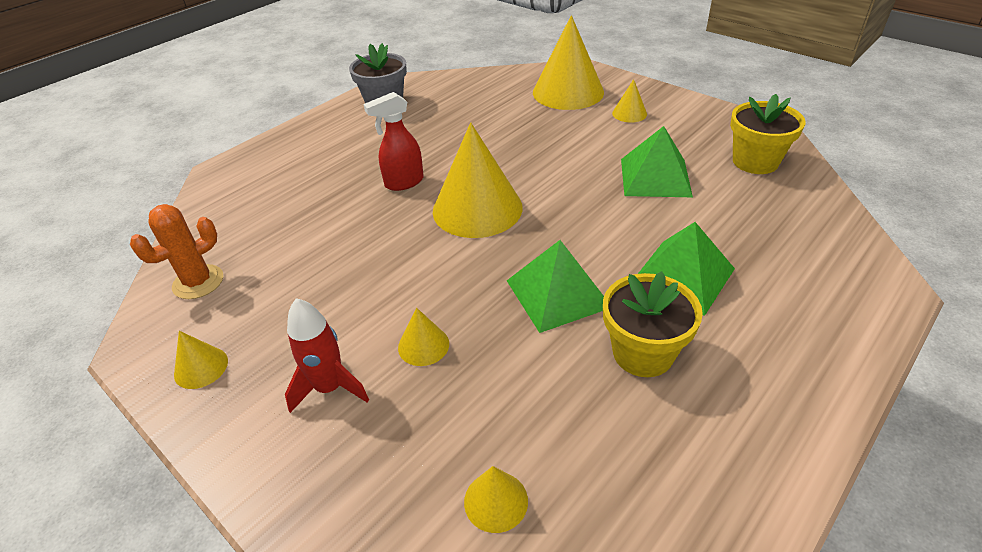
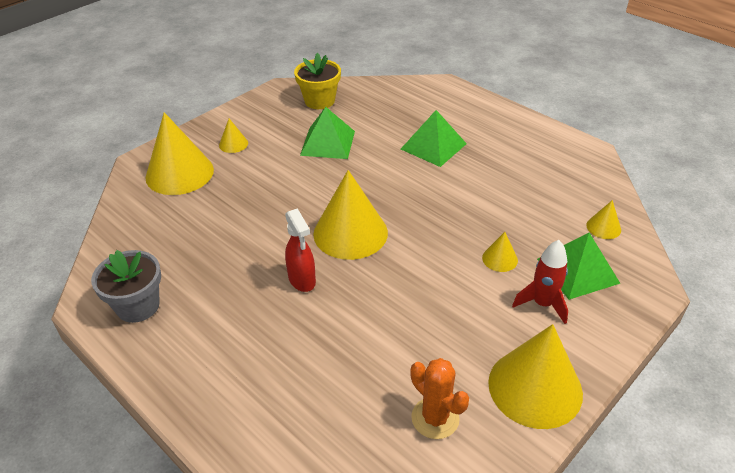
camera: 90 degrees left, 0 degrees up
(201, 367) = (535, 387): yellow cone -> yellow cone, size x2.20
(558, 293) = (449, 196): green pyramid -> green pyramid (578, 271)
(643, 353) = (497, 168): yellow flower pot -> none

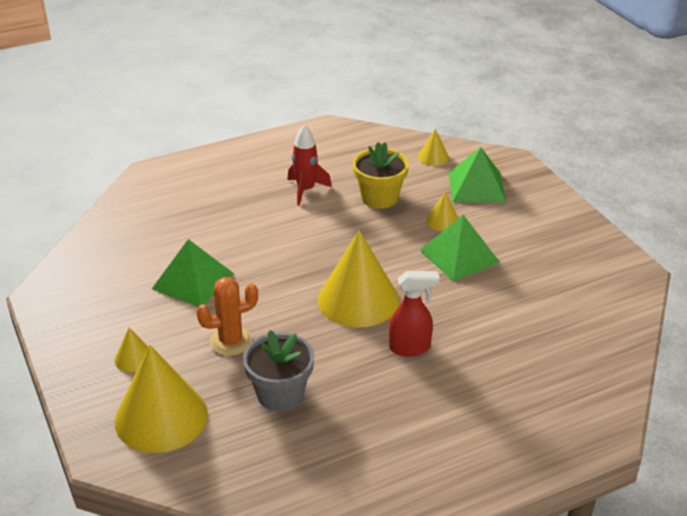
camera: 70 degrees left, 5 degrees down
(138, 306) = (389, 483): grey flower pot -> grey flower pot (280, 394)
(319, 101) = (100, 268): yellow flower pot -> yellow flower pot (379, 197)
(433, 146) = (255, 211): green pyramid -> green pyramid (459, 256)
(435, 418) = (602, 306): orange cactus -> orange cactus (231, 341)
(535, 387) = (588, 248): yellow cone -> none
(542, 304) = (505, 216): red rocket -> red rocket (306, 190)

